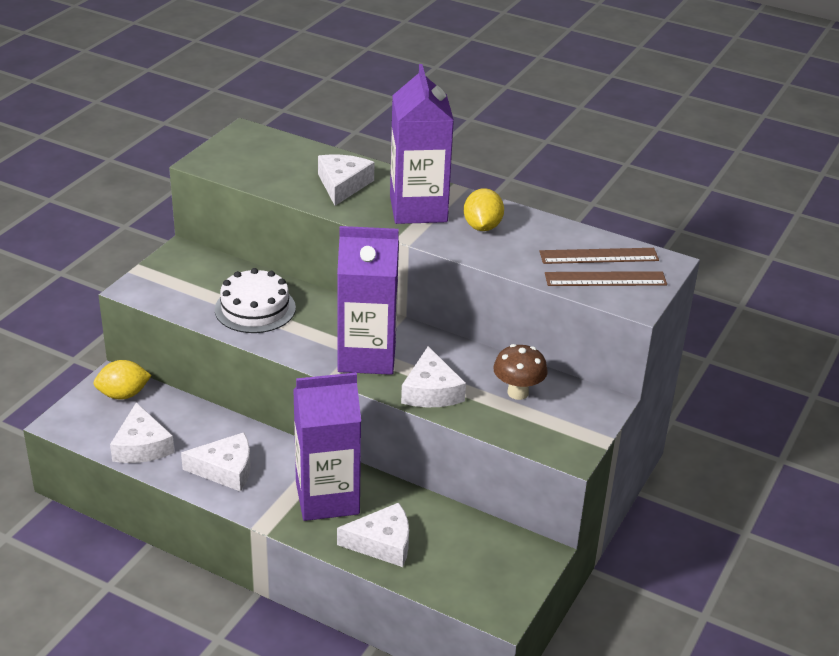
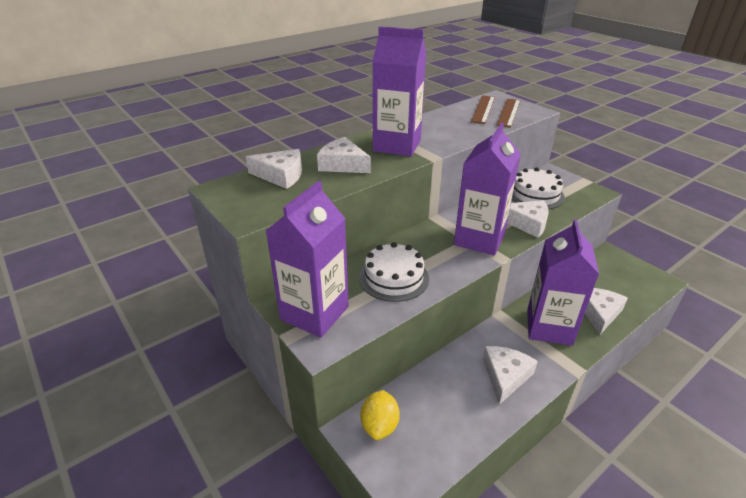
camera: 65 degrees left, 0 degrees up
(142, 446) = (459, 427): white cheese -> white cheese (281, 175)
(175, 274) = (314, 313): none -> purple carton
(482, 227) = (432, 131): yellow lemon -> none
(518, 392) = (535, 194): brown mushroom -> white cake

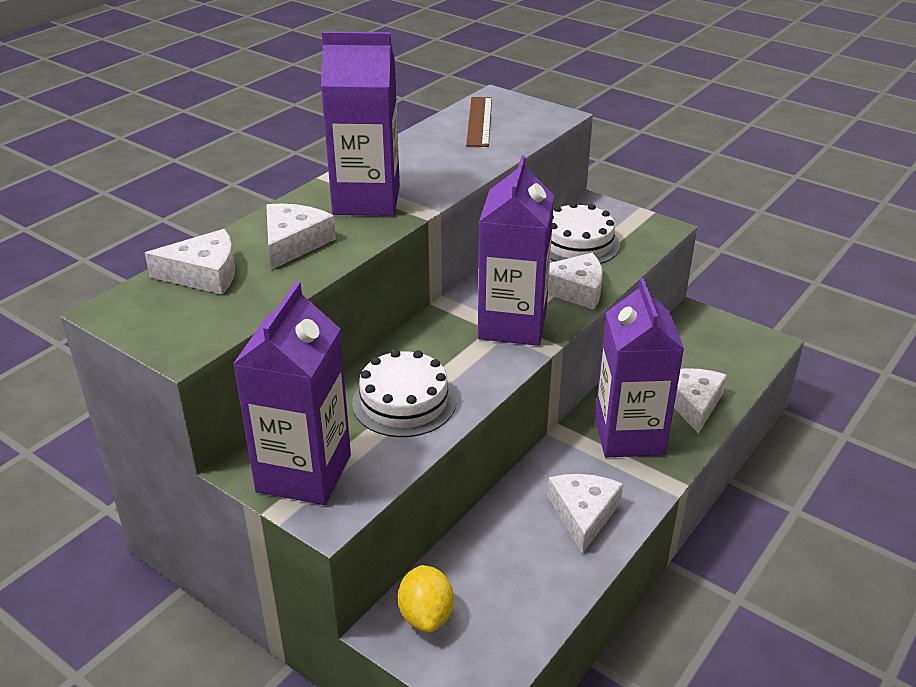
camera: 15 degrees left, 0 degrees up
(342, 164) = (294, 243): white cheese -> white cheese turned 90 degrees clockwise
(508, 112) = (518, 123): brown ruler -> none

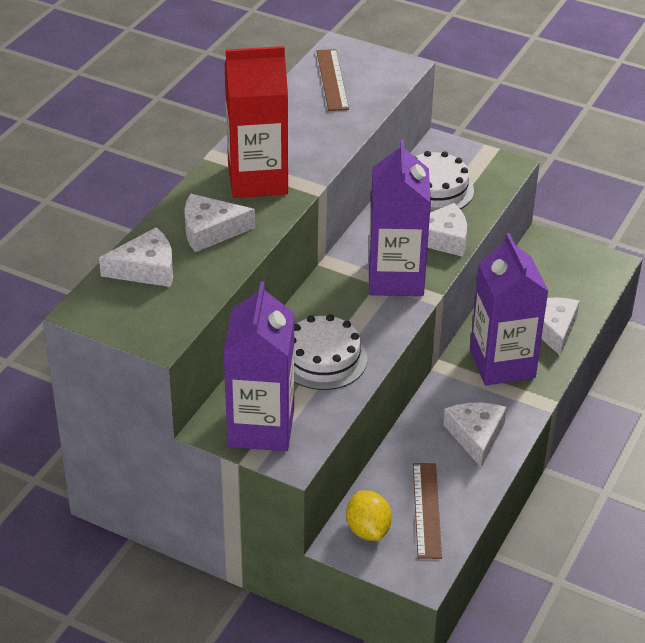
camera: 10 degrees left, 5 degrees up
(294, 243) = (210, 230): white cheese -> white cheese turned 105 degrees counterclockwise
(366, 200) = (257, 180): purple carton -> red carton
(504, 598) = (427, 510): none -> brown ruler

